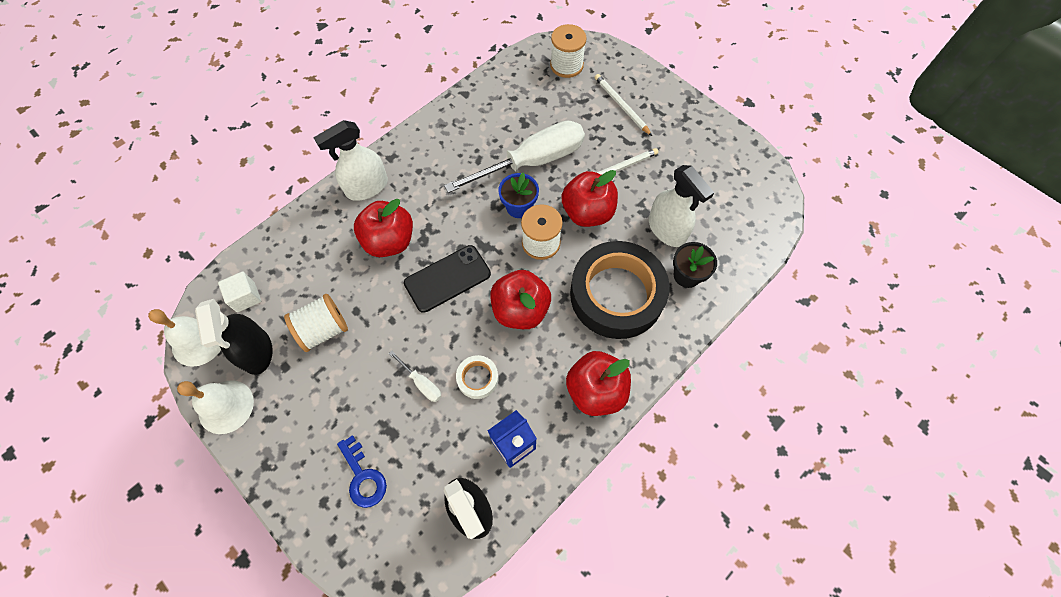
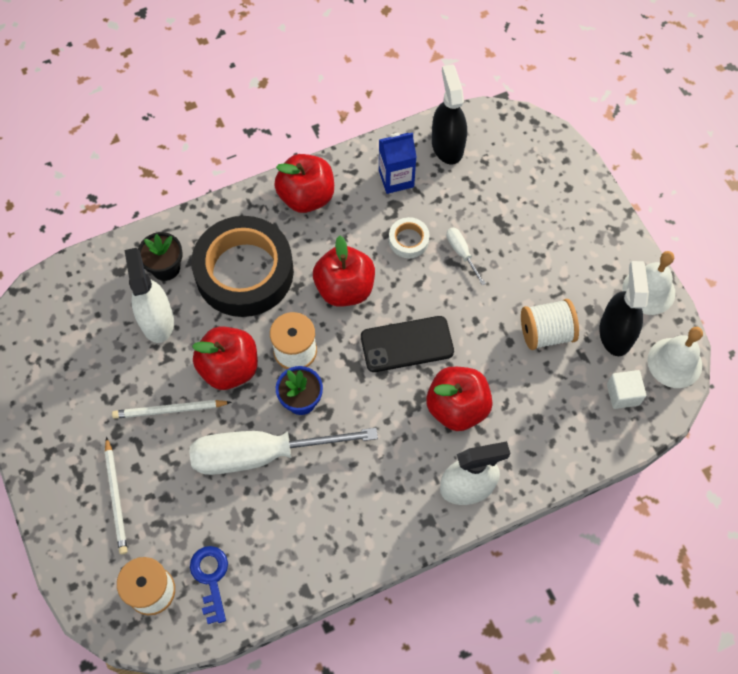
camera: 160 degrees left, 0 degrees up
(363, 476) = (531, 195): blue key -> blue key (211, 578)

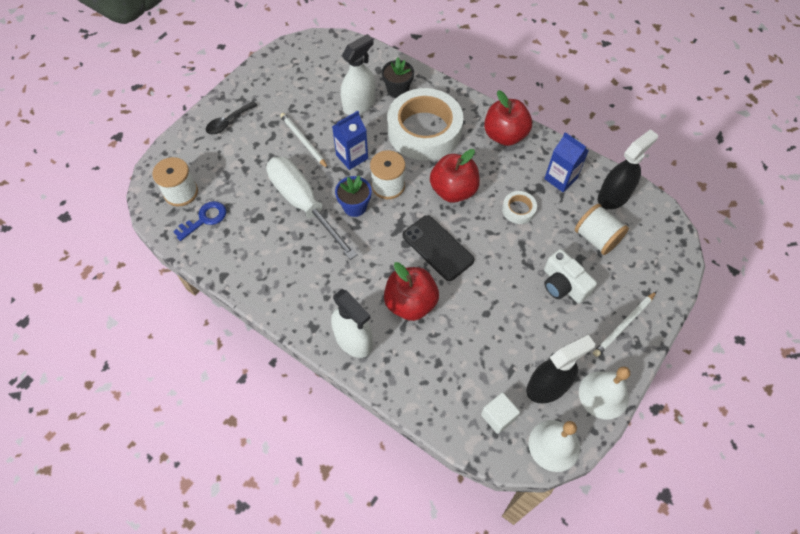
camera: 60 degrees right, 5 degrees down
(77, 485) = (228, 122): none -> black spoon
(116, 497) = (231, 144): white pencil -> white pencil (624, 325)
(229, 368) = (352, 157): red apple -> blue carton
(244, 272) = (424, 130): black tape -> white tape
(461, 253) = (534, 247): white screwdriver -> none
(518, 253) = (563, 284): none -> white camera
(546, 333) = (511, 335): white spool -> white spool (596, 238)

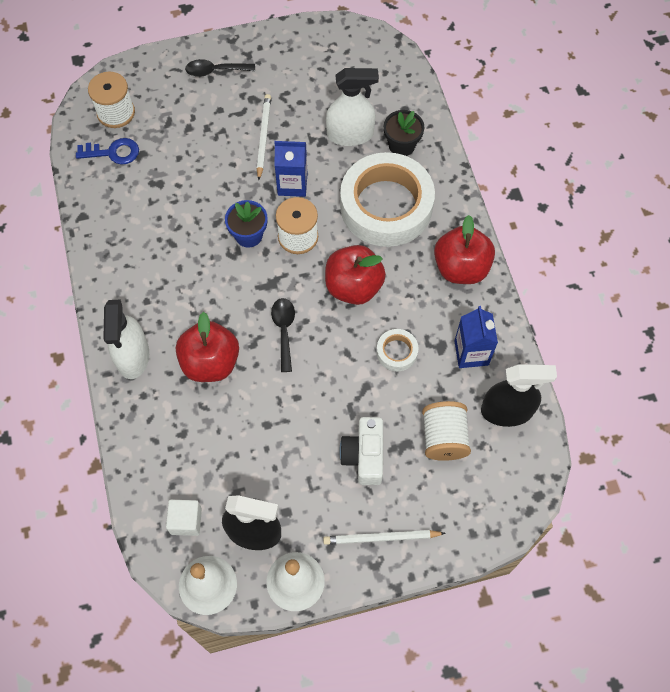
camera: 40 degrees right, 5 degrees up
(303, 204) = (207, 199): white screwdriver -> none
(437, 248) = (284, 330): black phone -> black spoon

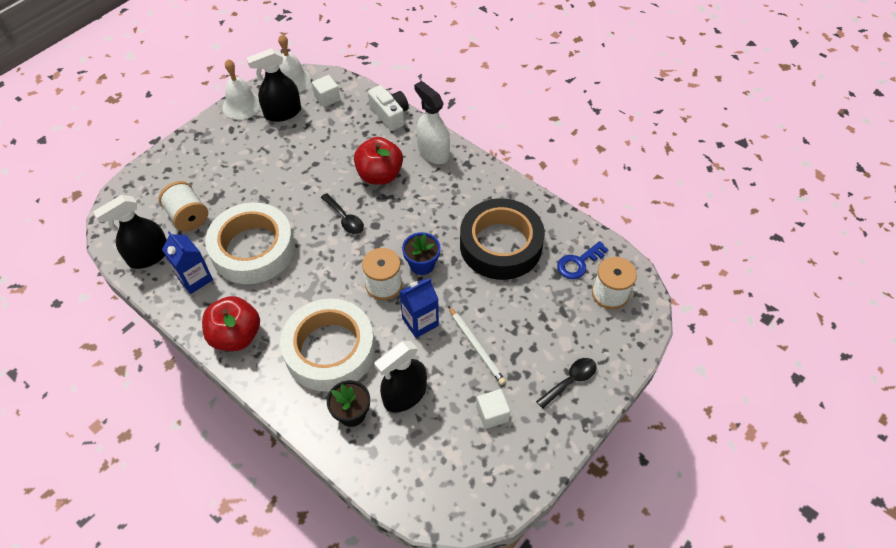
camera: 145 degrees right, 10 degrees down
(162, 210) = (500, 245): none -> black tape
(294, 83) = (492, 414): none -> white cube
(350, 134) = (405, 395): white spray bottle -> black spray bottle
(353, 286) = (314, 274): red apple -> none
(364, 455) = (238, 180): white camera -> white camera (390, 115)
(381, 538) = (201, 147): white pencil -> none
(396, 352) = (253, 249): white tape -> white tape, size x2.40

